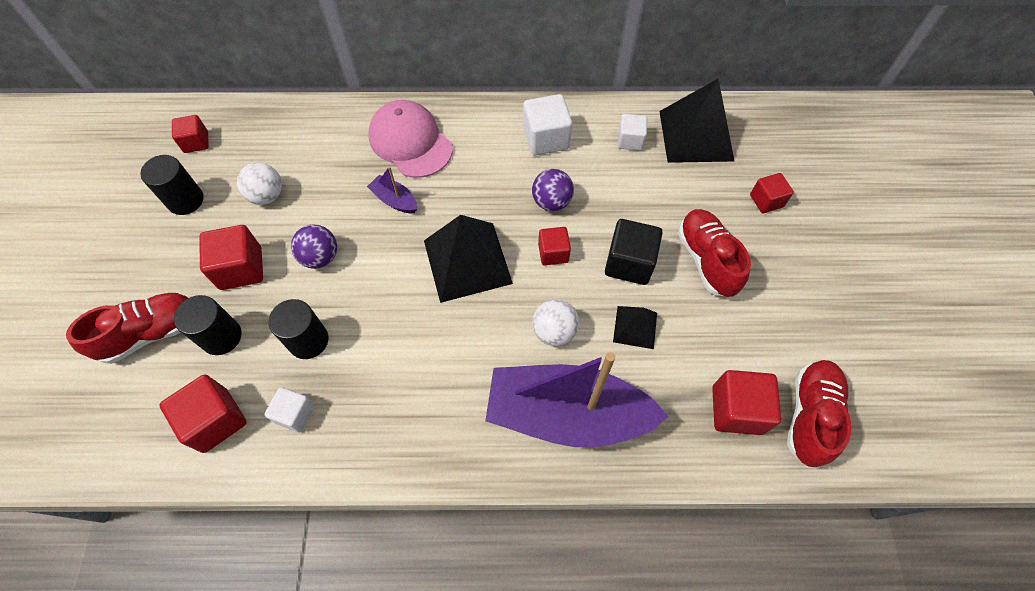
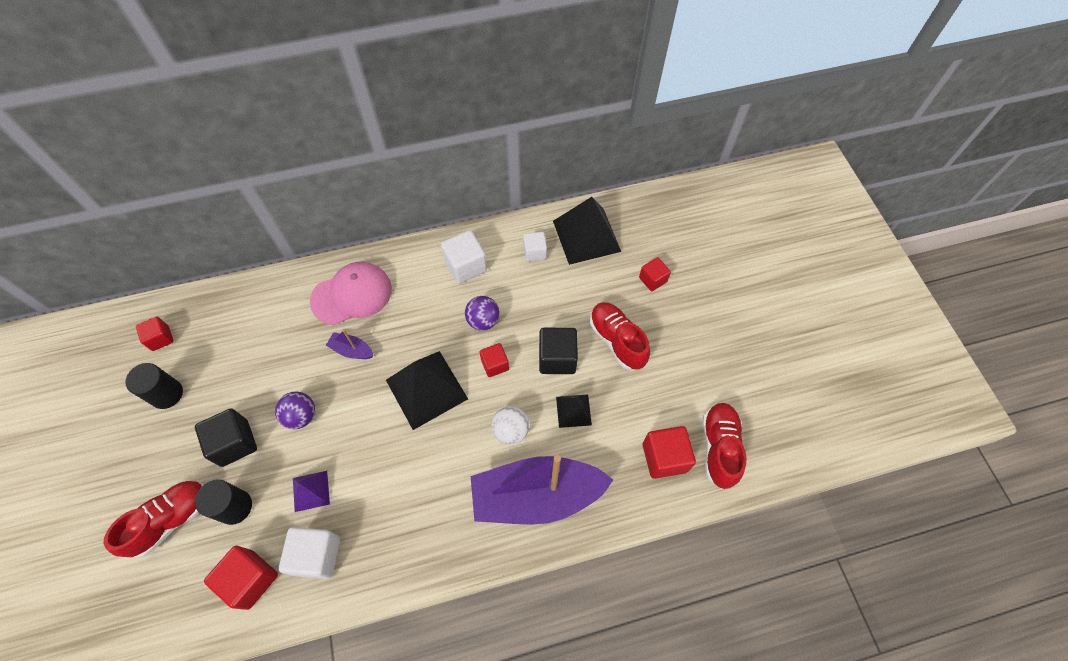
camera: 15 degrees left, 0 degrees up
(241, 268) = (235, 443): red cube -> black cube
(267, 196) = (239, 372): white ball -> none
(295, 414) = (317, 555): white cube -> white cube, size x1.59
(308, 340) = (311, 491): black cylinder -> purple pyramid
(410, 142) = (352, 295): pink cap -> pink cap turned 120 degrees clockwise

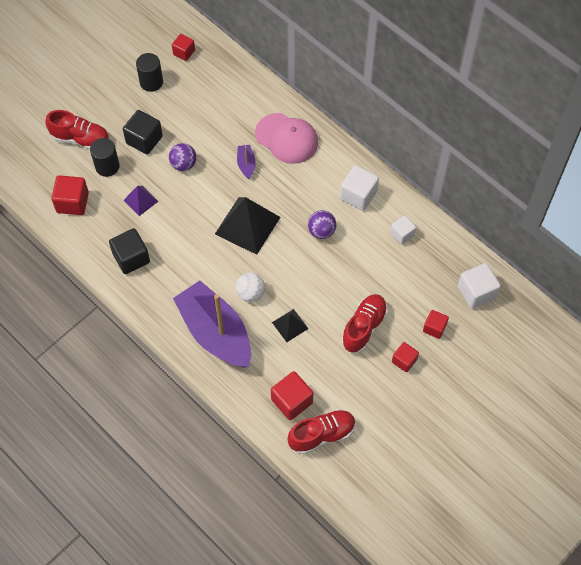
camera: 60 degrees right, 0 degrees up
(317, 555) = (105, 228): white cube -> white cube (476, 292)
(495, 364) = (292, 257): red cube -> red cube (404, 360)
(557, 358) = (323, 294): black cube -> black cube (131, 258)
(586, 236) = (442, 262): black pyramid -> none

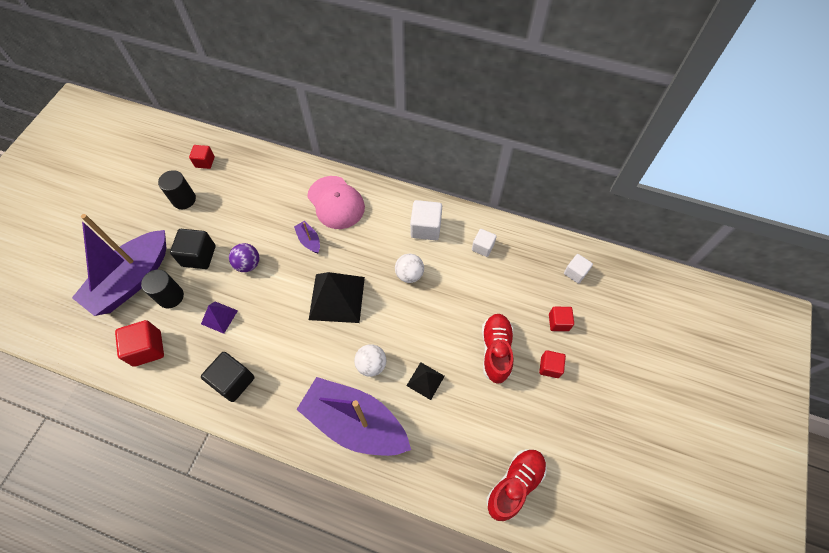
camera: 25 degrees left, 0 degrees up
(80, 139) = (132, 280): red shoe -> purple boat
(286, 138) = (336, 202): pink cap -> pink cap turned 45 degrees clockwise
(292, 401) = (466, 461): red cube -> none
(321, 231) = (409, 274): purple ball -> white ball
(476, 292) = (575, 272): white cube -> white cube, size x0.63

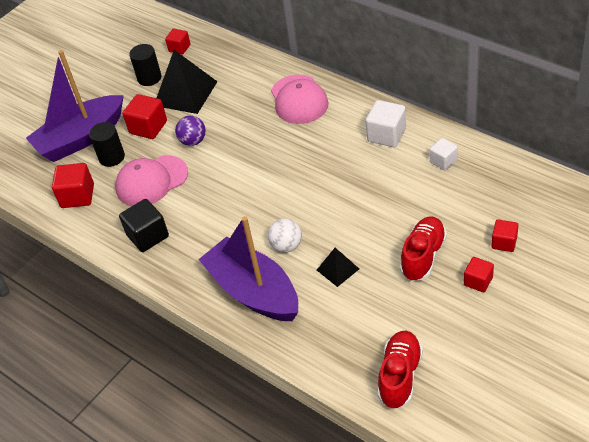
camera: 25 degrees right, 15 degrees down
(199, 256) = (148, 127): black cube -> red cube
(219, 317) = (151, 181): purple pyramid -> pink cap
(309, 240) = (260, 129): purple boat -> none
(337, 298) = (271, 183): black pyramid -> black pyramid (185, 93)
(409, 274) = (354, 174): white ball -> none
(514, 484) = (400, 376): red shoe -> red shoe turned 45 degrees counterclockwise
(575, 272) = (541, 200): white cube -> none

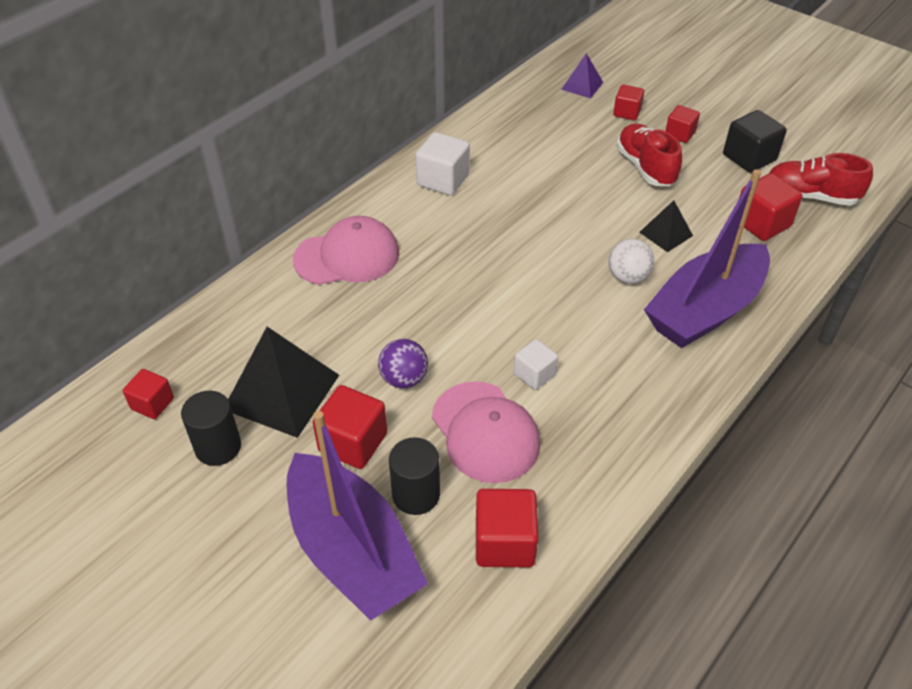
camera: 95 degrees left, 0 degrees up
(148, 236) = (604, 431): black cube -> black cube (749, 157)
(357, 335) = (761, 223): none -> red cube
(423, 256) = (645, 167): red shoe -> red shoe turned 45 degrees clockwise
(443, 161) = (499, 140): white cube -> white cube (534, 374)
(540, 209) = (582, 86): none -> purple pyramid

